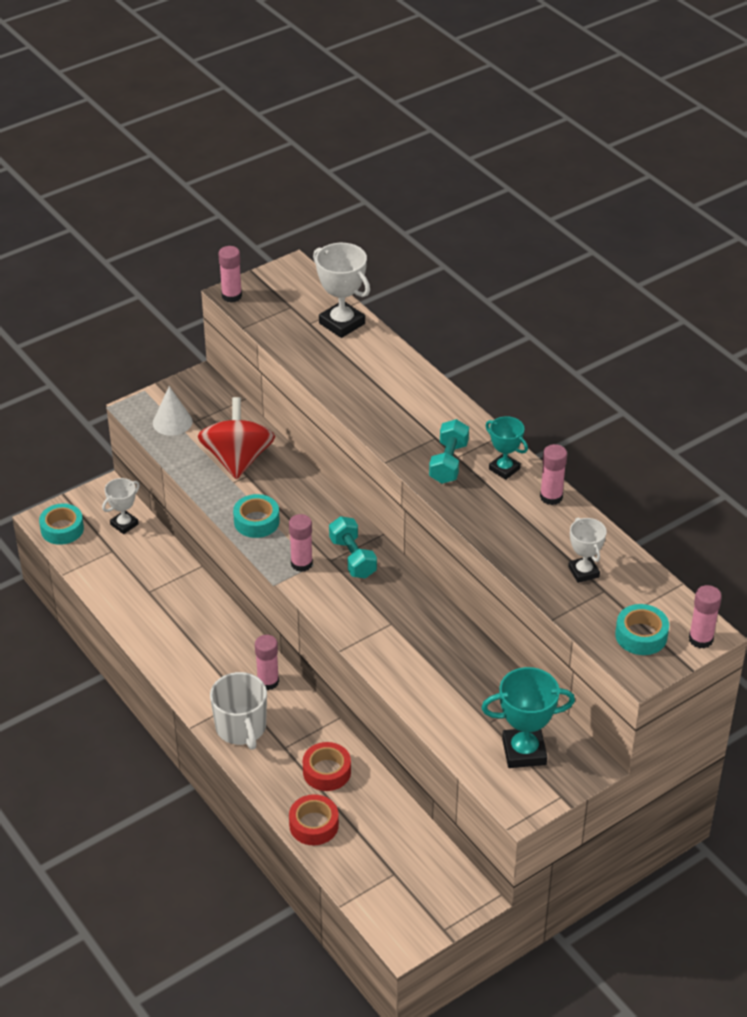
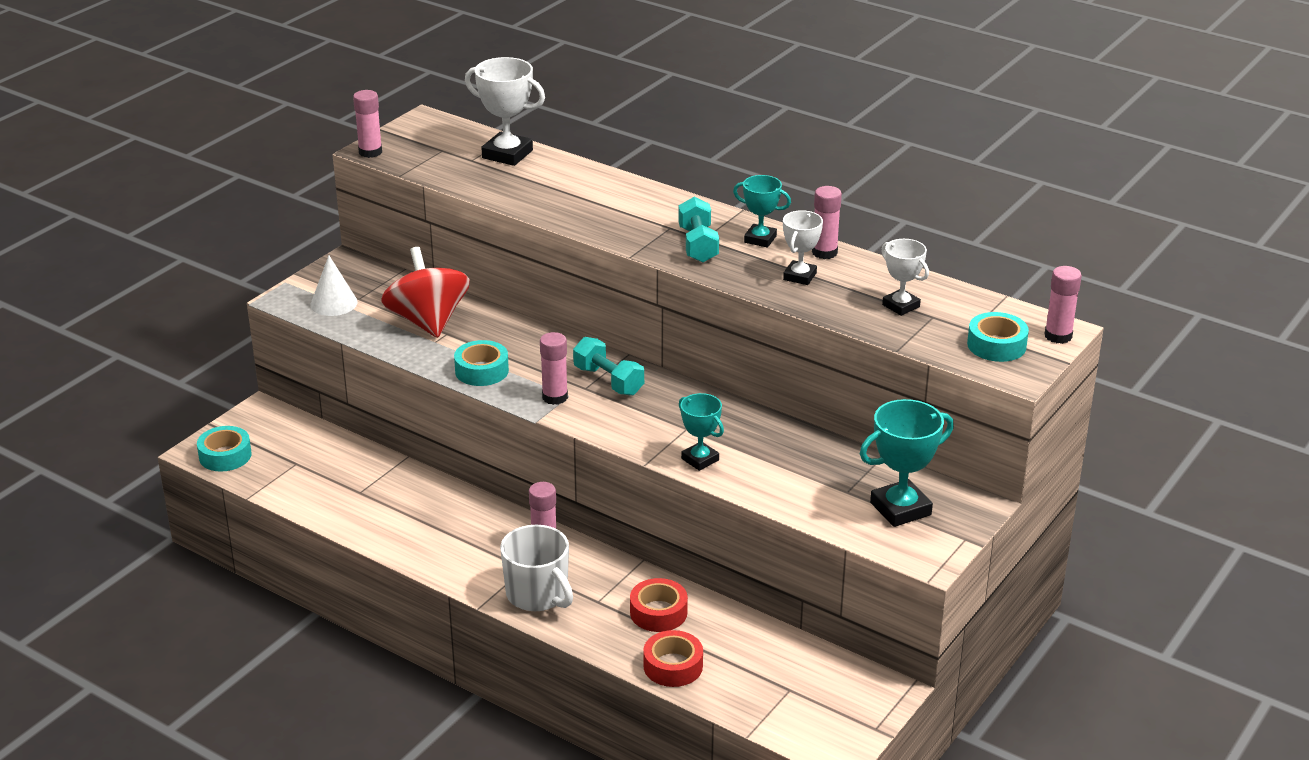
camera: 20 degrees left, 10 degrees down
(124, 524) = (297, 436): white trophy -> white trophy (800, 276)
(386, 657) = (700, 459): none -> turquoise trophy

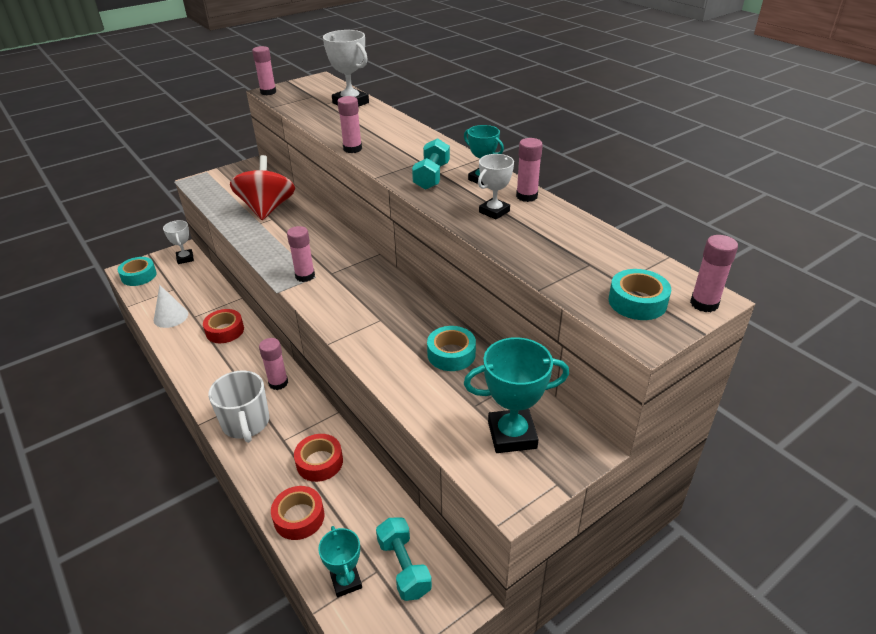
camera: 20 degrees right, 5 degrees up
(334, 303) = (222, 188): white cone -> white cone (171, 317)
(421, 500) = (225, 331): none -> red tape
(481, 371) = (272, 248): turquoise tape -> turquoise tape (451, 354)
(569, 223) = (352, 149): none -> pink glue stick
(608, 381) = (351, 271): turquoise dumbbell -> turquoise dumbbell (404, 567)
(700, 459) = (373, 348): turquoise trophy -> turquoise trophy (346, 581)
(901, 306) = (565, 249): white trophy -> white trophy (185, 258)

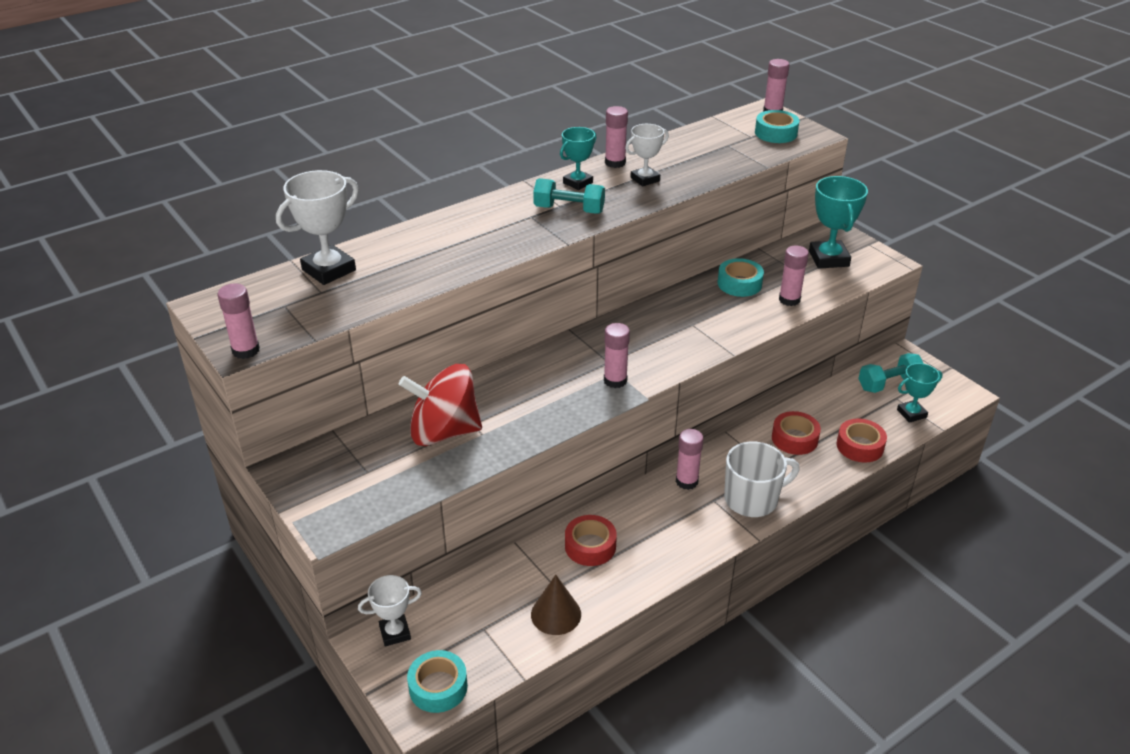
camera: 90 degrees left, 0 degrees up
(171, 317) = (556, 614): white cone -> brown cone
(352, 149) = (488, 261): pink glue stick -> pink glue stick (789, 300)
(494, 211) = (645, 179): white trophy -> white trophy turned 75 degrees counterclockwise

